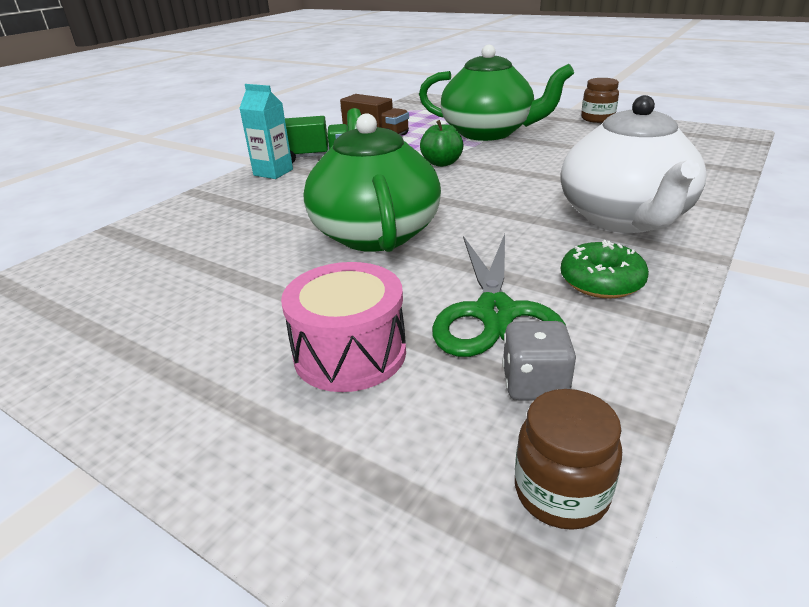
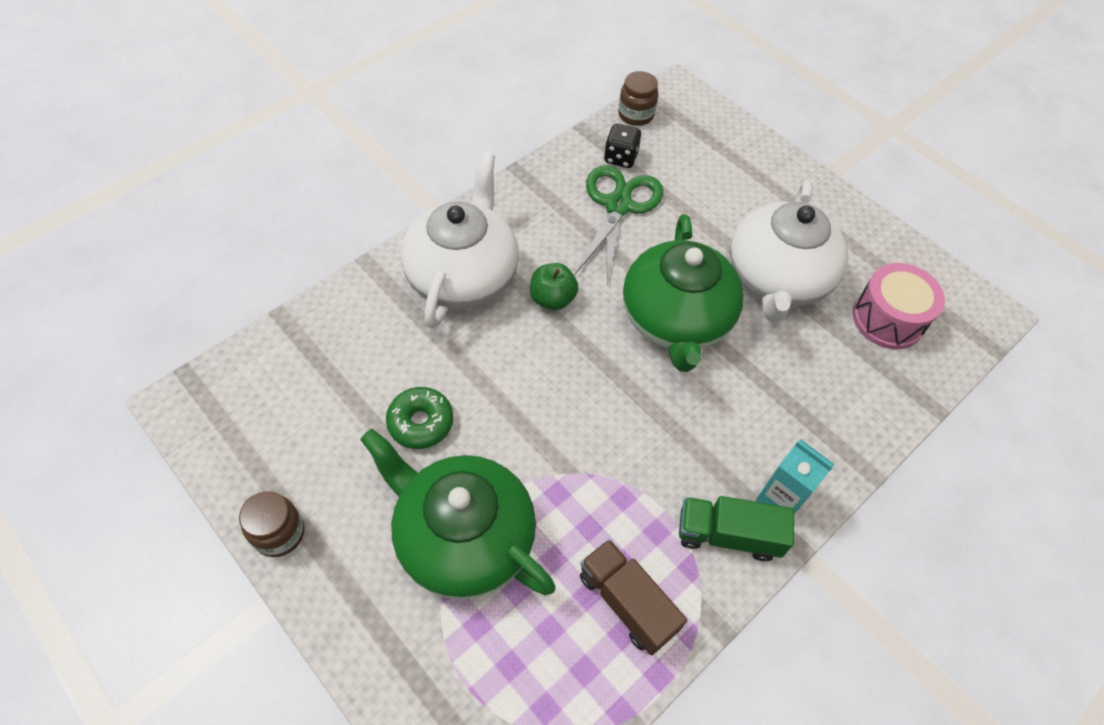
camera: 170 degrees left, 25 degrees up
(251, 284) = (777, 279): none -> white teapot
(350, 353) = (711, 200): pink drum -> pink drum (888, 319)
(442, 163) = (568, 449): green apple -> green apple (552, 299)
(534, 384) = (620, 157): grey dice -> black dice
(601, 281) = (537, 212): green donut -> green donut (421, 422)

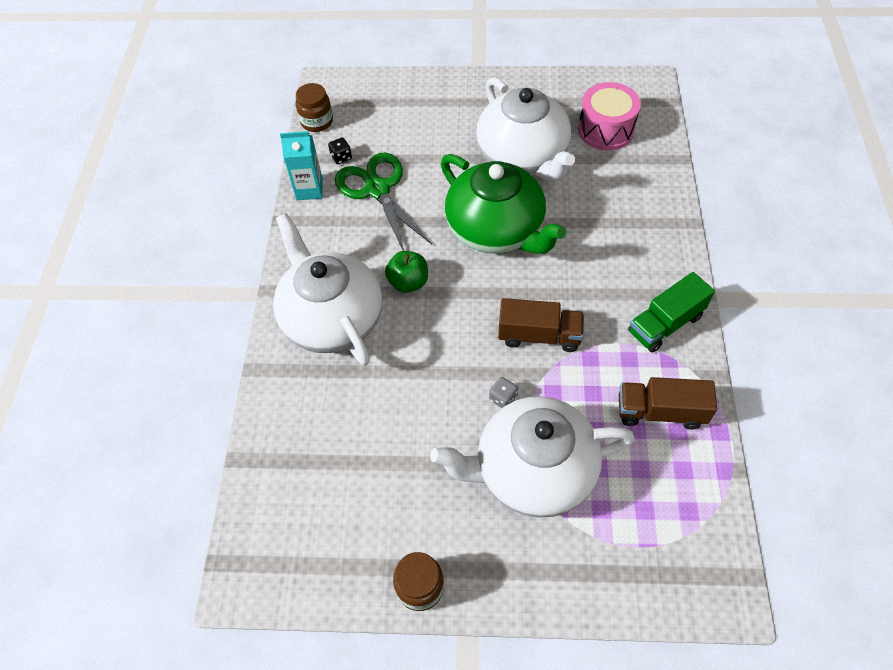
camera: 40 degrees left, 0 degrees up
(421, 422) = (422, 432): green donut -> none
(463, 537) = (532, 471): green teapot -> white teapot
(512, 458) = (503, 398): none -> grey dice
(603, 437) = (539, 335): none -> brown truck
(620, 157) = (341, 157): black dice -> black dice, size x0.66
(780, 499) = (667, 279): turquoise carton -> turquoise carton (309, 189)

